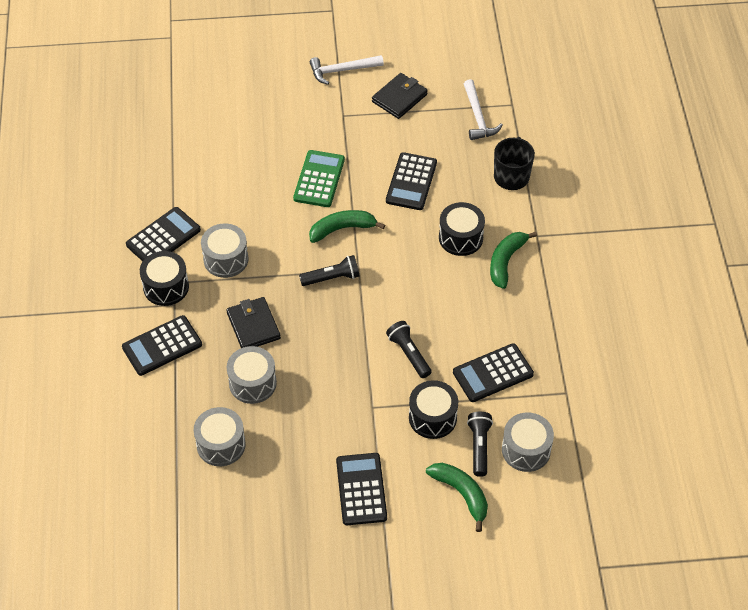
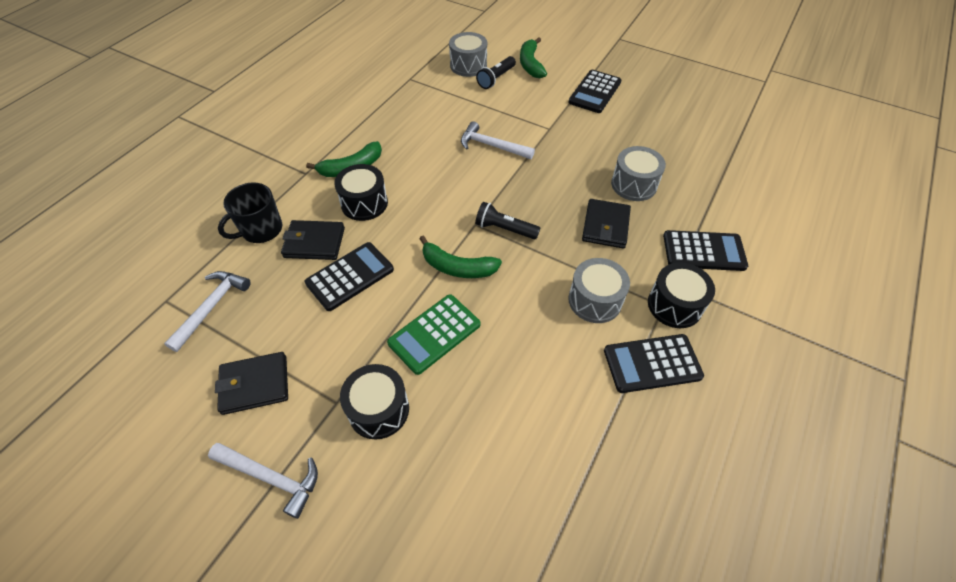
camera: 145 degrees left, 0 degrees up
(221, 444) = (685, 157): grey drum -> none
(409, 354) = (492, 146): black flashlight -> white hammer
(432, 417) = (511, 105): black drum -> black drum (378, 409)
(462, 189) = (314, 242): none -> black wallet
(493, 373) = (444, 108): black calculator -> none

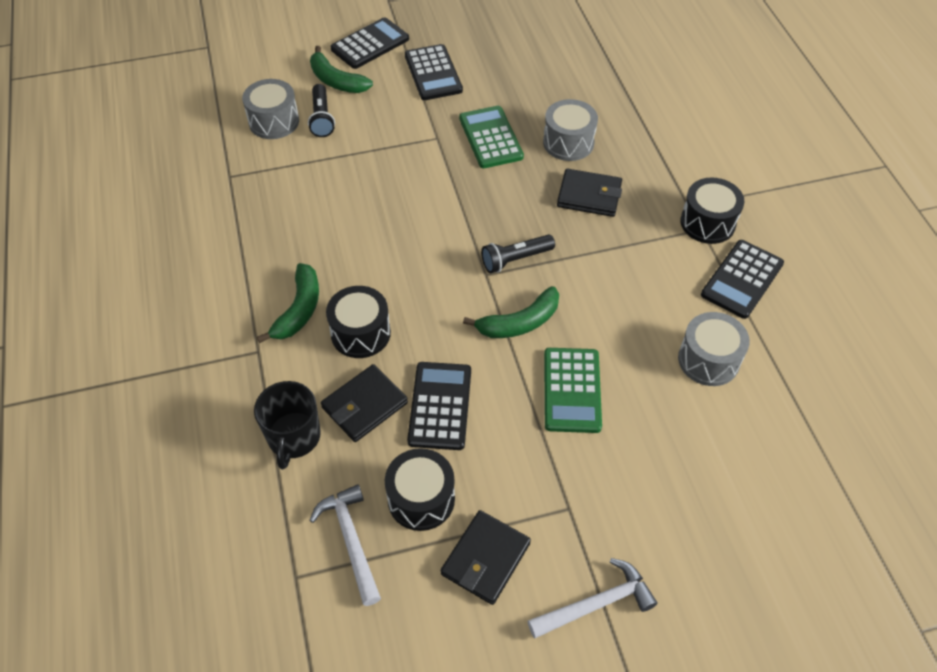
camera: 45 degrees left, 0 degrees up
(378, 409) = (606, 482): black drum -> black drum (421, 499)
(492, 146) = (406, 190): white hammer -> none
(583, 149) = (490, 138): none -> green calculator
(595, 300) = (652, 264): grey drum -> grey drum (708, 360)
(605, 226) = (589, 196): black wallet -> black wallet turned 45 degrees counterclockwise
(703, 251) = (679, 163): black calculator -> black calculator (370, 44)

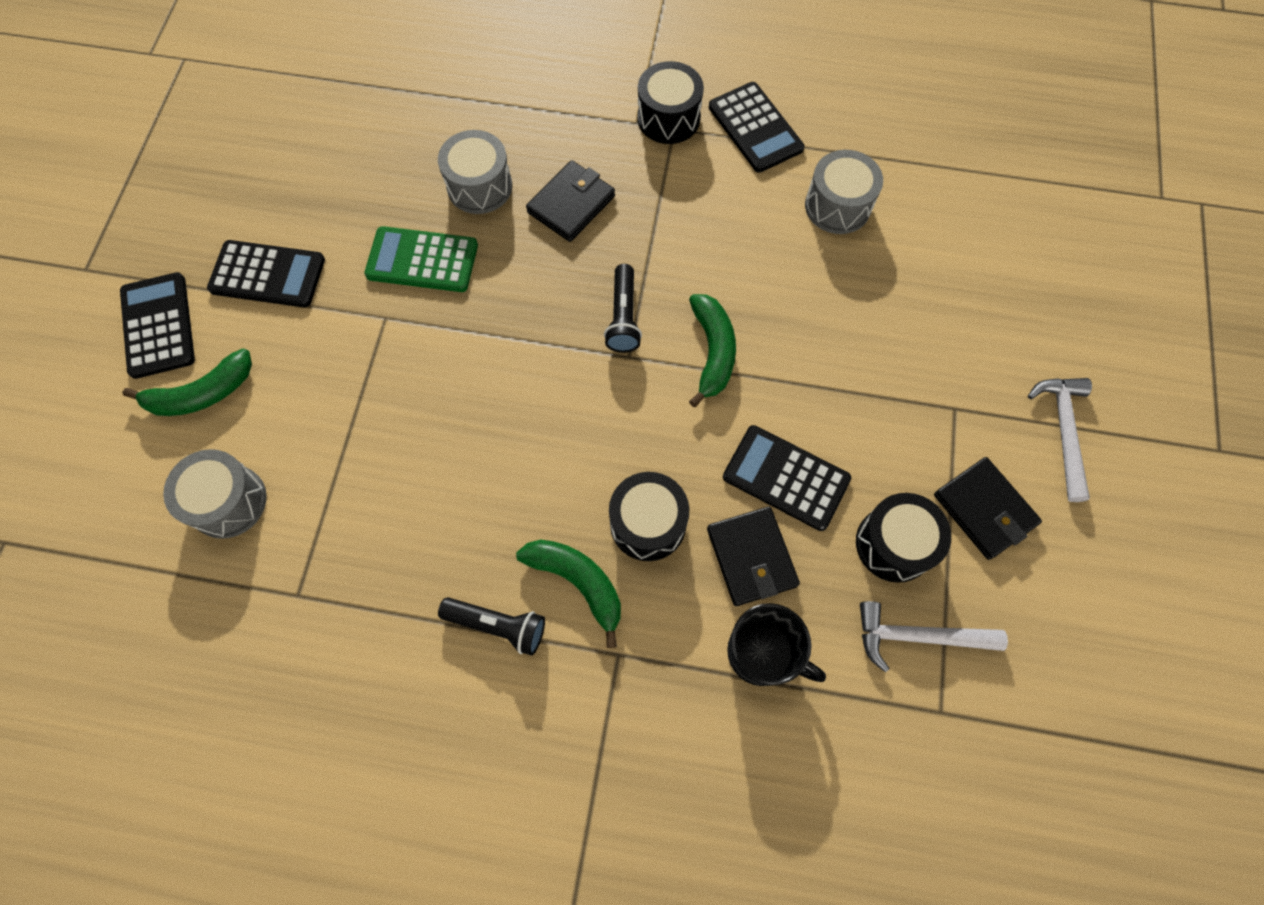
camera: 65 degrees left, 15 degrees up
(322, 118) = (262, 438): black flashlight -> black flashlight (497, 625)
(572, 390) = (821, 342): green calculator -> none

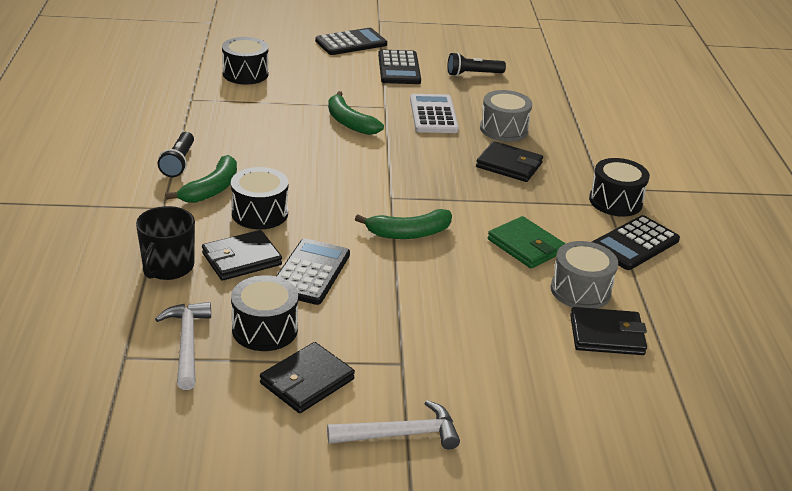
camera: 75 degrees right, 35 degrees down
(202, 394) = (311, 59): green banana -> green banana (349, 122)
(228, 501) = (245, 74): grey drum -> black drum
(422, 260) = (433, 115): green calculator -> white calculator
(623, 317) = (423, 193): black flashlight -> black flashlight (473, 74)
(750, 234) = (525, 246): none -> green wallet
(913, 206) = (606, 335): none -> black wallet

